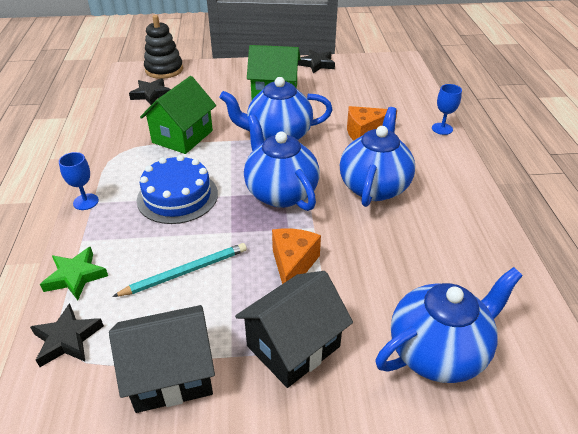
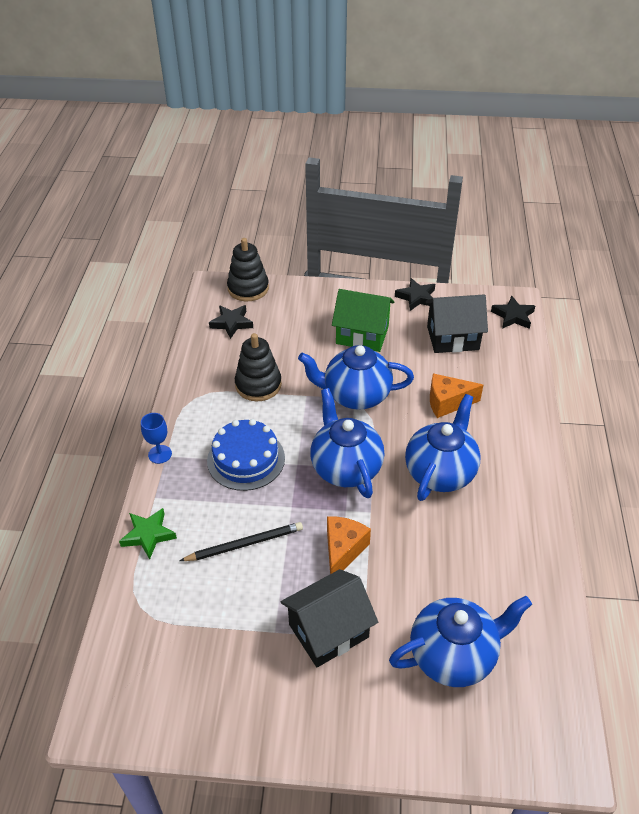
camera: 10 degrees right, 5 degrees up
(67, 339) = (140, 595): black star -> black star (513, 316)
(171, 375) = (223, 641): black house -> black house (452, 338)
(182, 136) = (258, 385): green house -> black stacking toy
(185, 272) = (244, 544): turquoise pencil -> black pencil
(442, 129) = (532, 406): blue goblet -> none

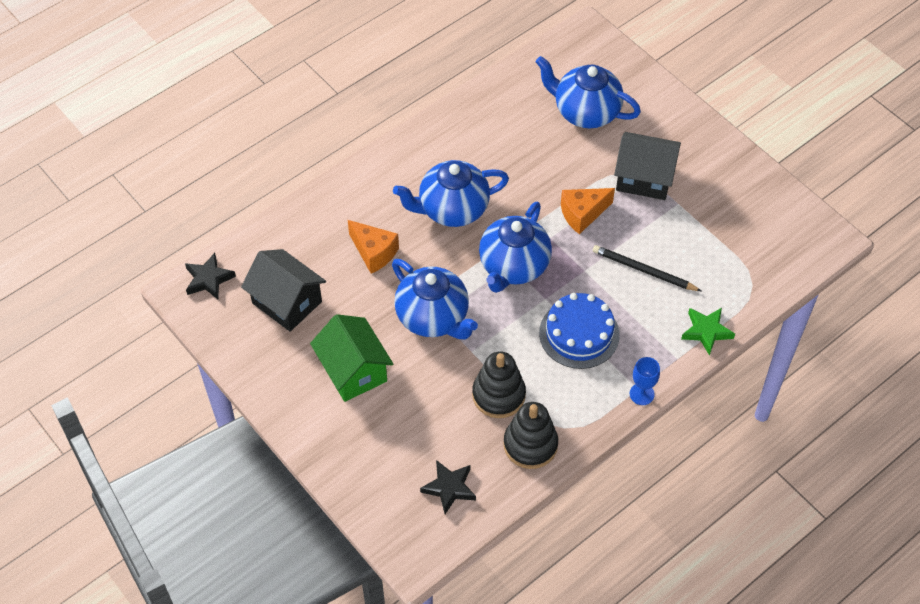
camera: 135 degrees left, 10 degrees up
(248, 288) = (386, 522): black stacking toy -> black stacking toy (530, 445)
(416, 297) = (254, 369): black star -> none

